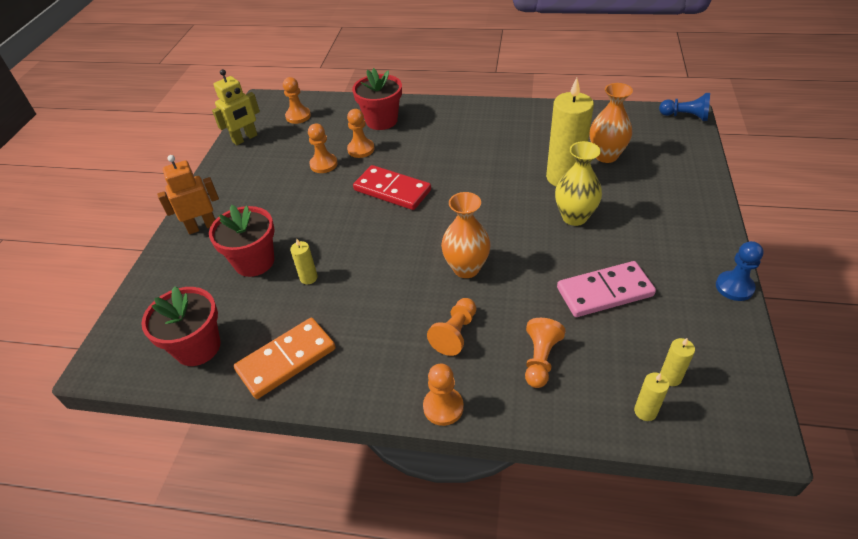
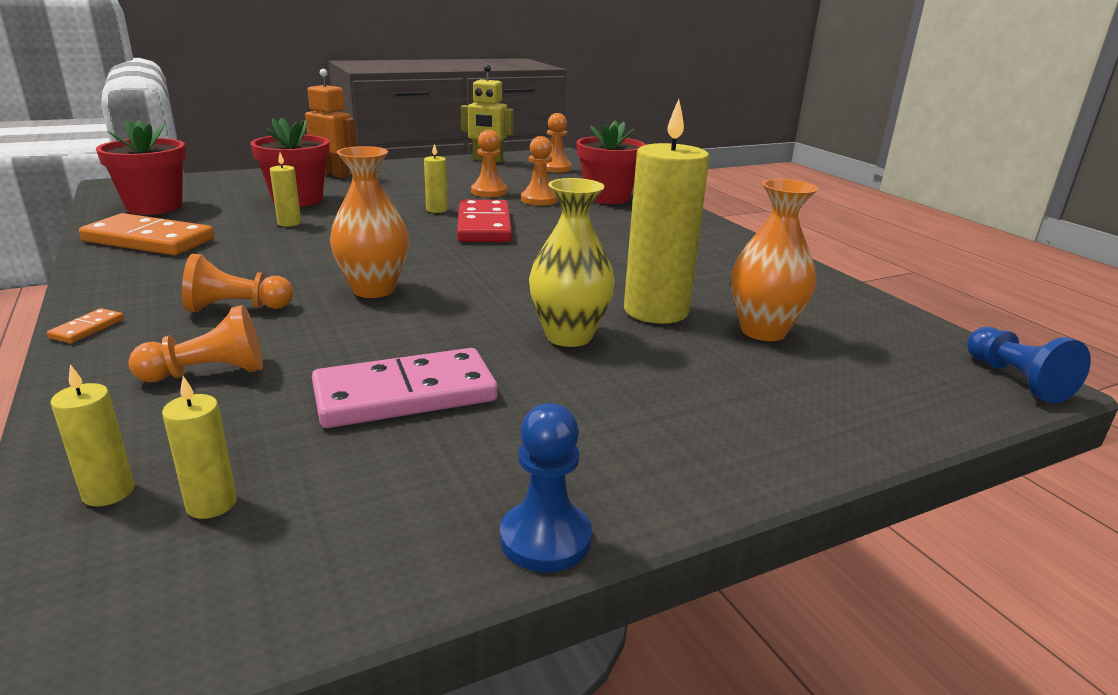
camera: 50 degrees right, 20 degrees down
(341, 200) = (436, 210): none -> yellow candle
(443, 407) = (87, 329): orange pawn -> orange domino
(604, 292) = (405, 395): pink domino -> pink domino turned 60 degrees counterclockwise

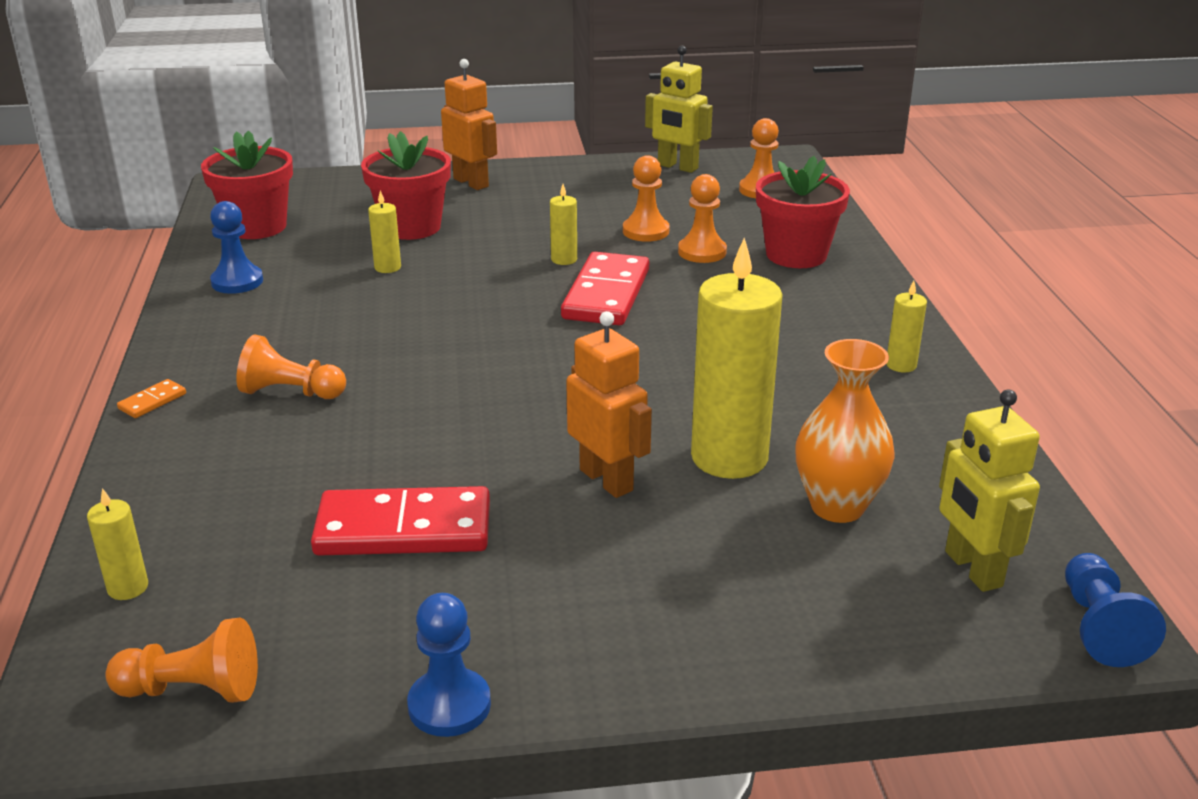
camera: 20 degrees right, 5 degrees up
(149, 240) = (237, 282): orange domino -> blue pawn
(208, 373) = (240, 473): orange pawn -> orange pawn (193, 689)
(211, 504) = (200, 615): yellow candle -> yellow candle (901, 365)
(373, 289) = (434, 384): orange vase -> none
(405, 395) = (403, 529): pink domino -> red domino
(569, 336) = (606, 480): yellow vase -> orange robot
(895, 357) = (972, 569): none -> yellow robot

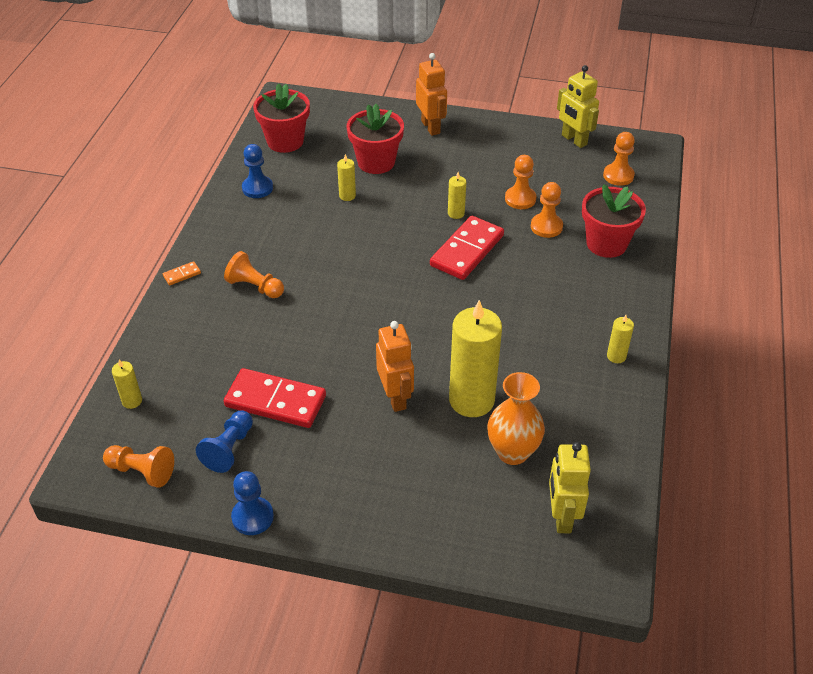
camera: 20 degrees right, 15 degrees up
(1099, 627) = (607, 574): blue pawn -> blue pawn (229, 449)

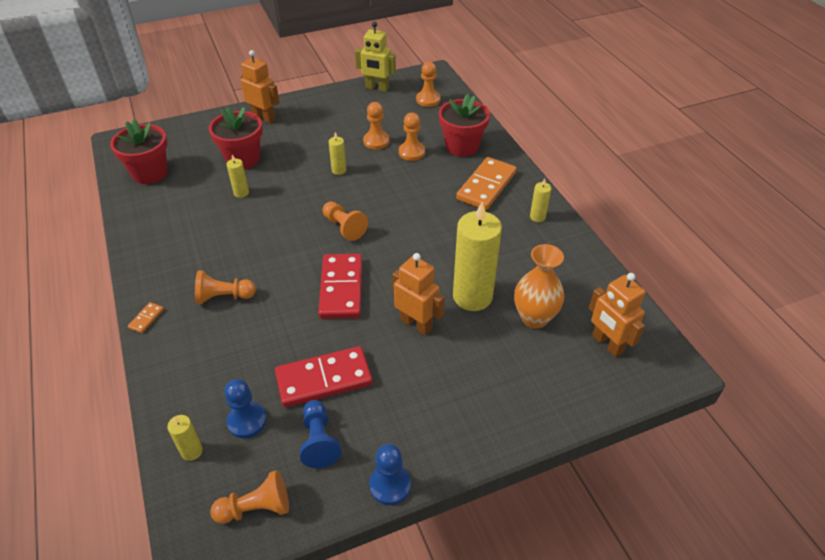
camera: 35 degrees left, 0 degrees up
(257, 188) = (157, 219): blue pawn -> blue pawn (247, 421)
(411, 273) = (344, 227): none -> orange pawn
(467, 251) = (371, 193): red domino -> red domino (341, 288)
(562, 516) = (607, 344): yellow robot -> orange robot
(592, 298) = (486, 186): none -> orange domino

